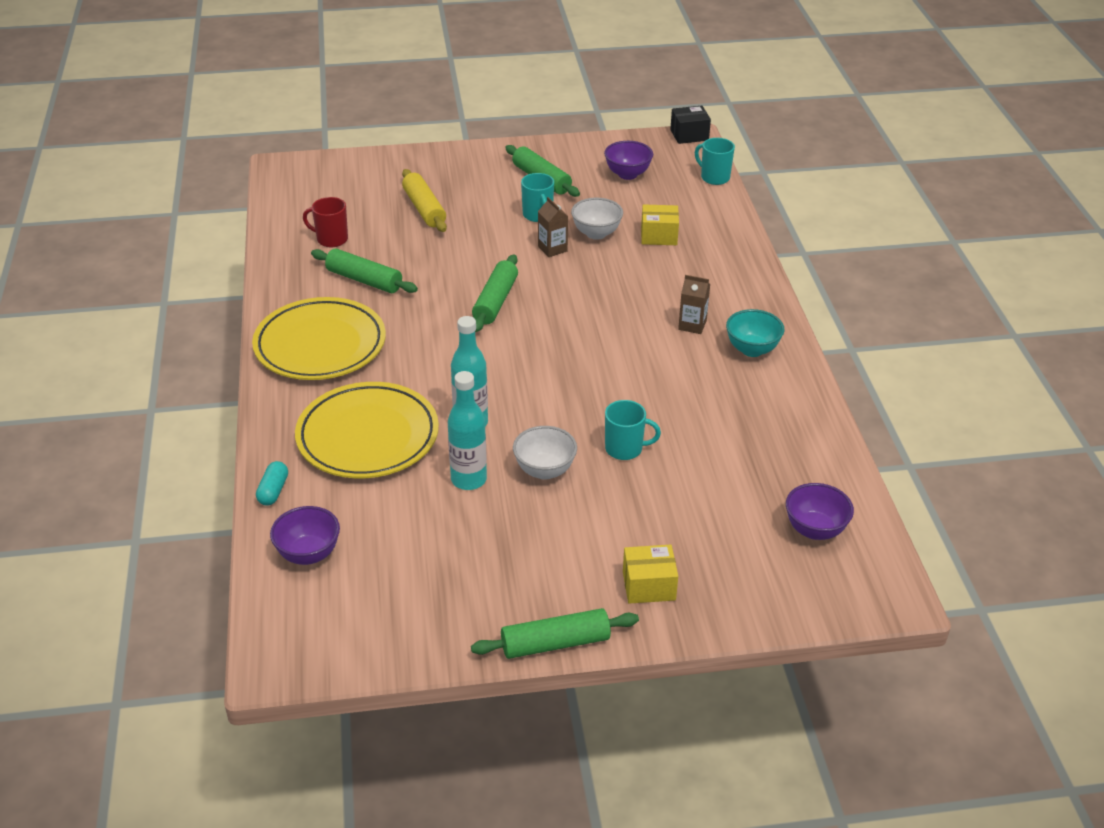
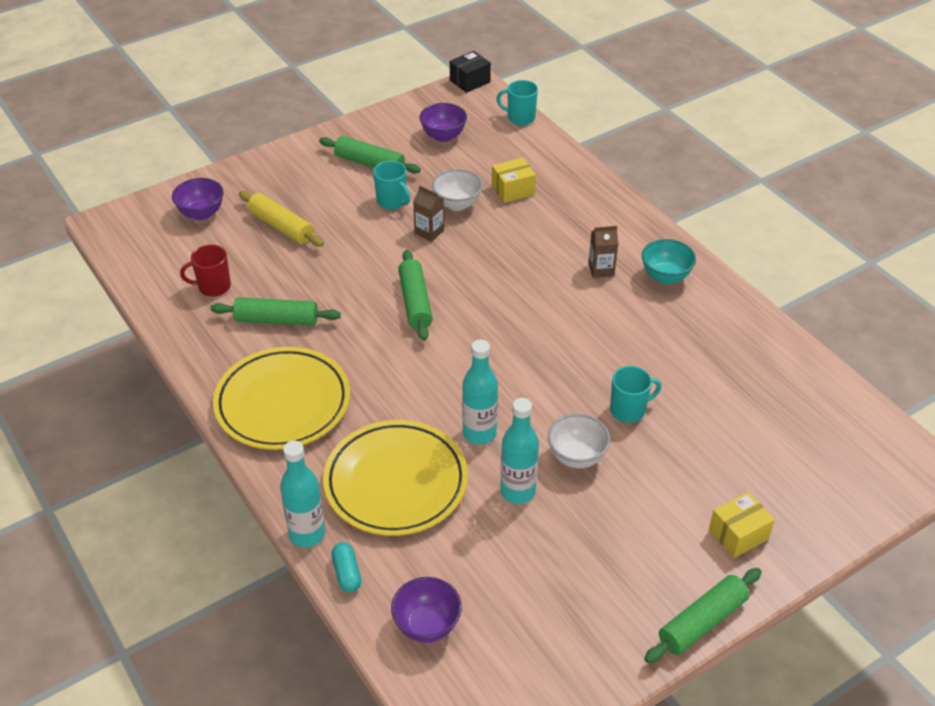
camera: 25 degrees left, 5 degrees up
(264, 450) = (307, 534): none -> turquoise bottle
(815, 530) = (828, 429): purple bowl -> purple bowl (201, 213)

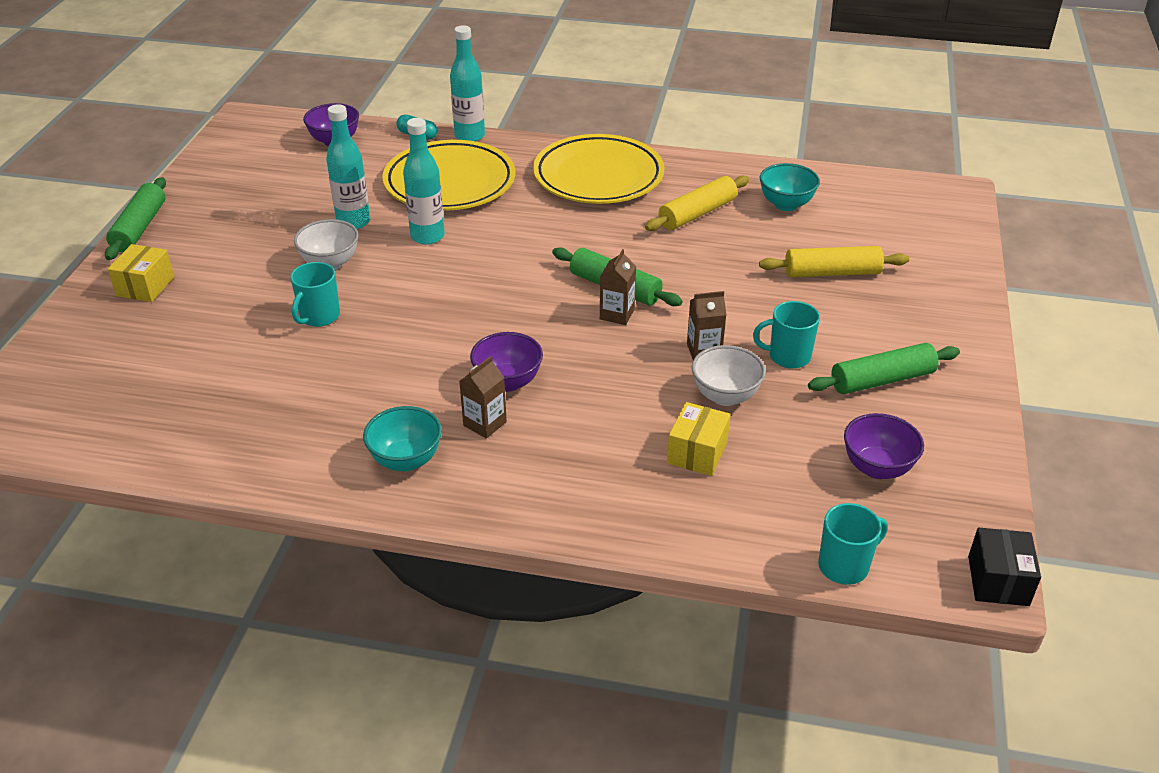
camera: 135 degrees right, 5 degrees down
(201, 213) = (911, 241): purple bowl -> purple bowl (508, 382)
(213, 287) = (786, 204): red mug -> turquoise bowl
(276, 320) = (697, 213): green rolling pin -> yellow rolling pin
(441, 284) = (617, 314): none -> brown carton

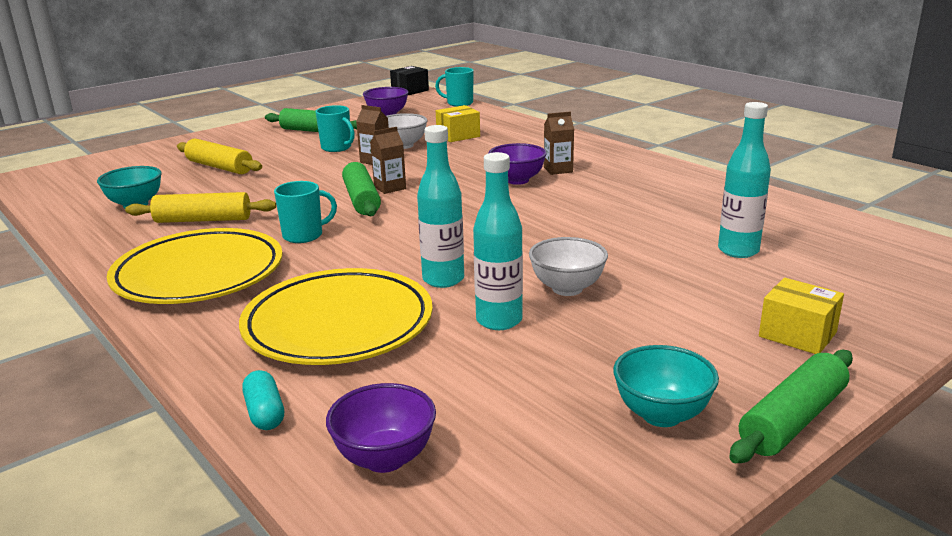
camera: 140 degrees left, 15 degrees down
(145, 286) = (797, 334): yellow box -> yellow box turned 75 degrees clockwise
(319, 317) = (618, 251): turquoise mug -> turquoise mug (304, 235)
(406, 460) = (626, 169): turquoise bowl -> turquoise bowl (661, 415)
(469, 136) = (212, 379): turquoise bottle -> turquoise bottle (738, 251)

